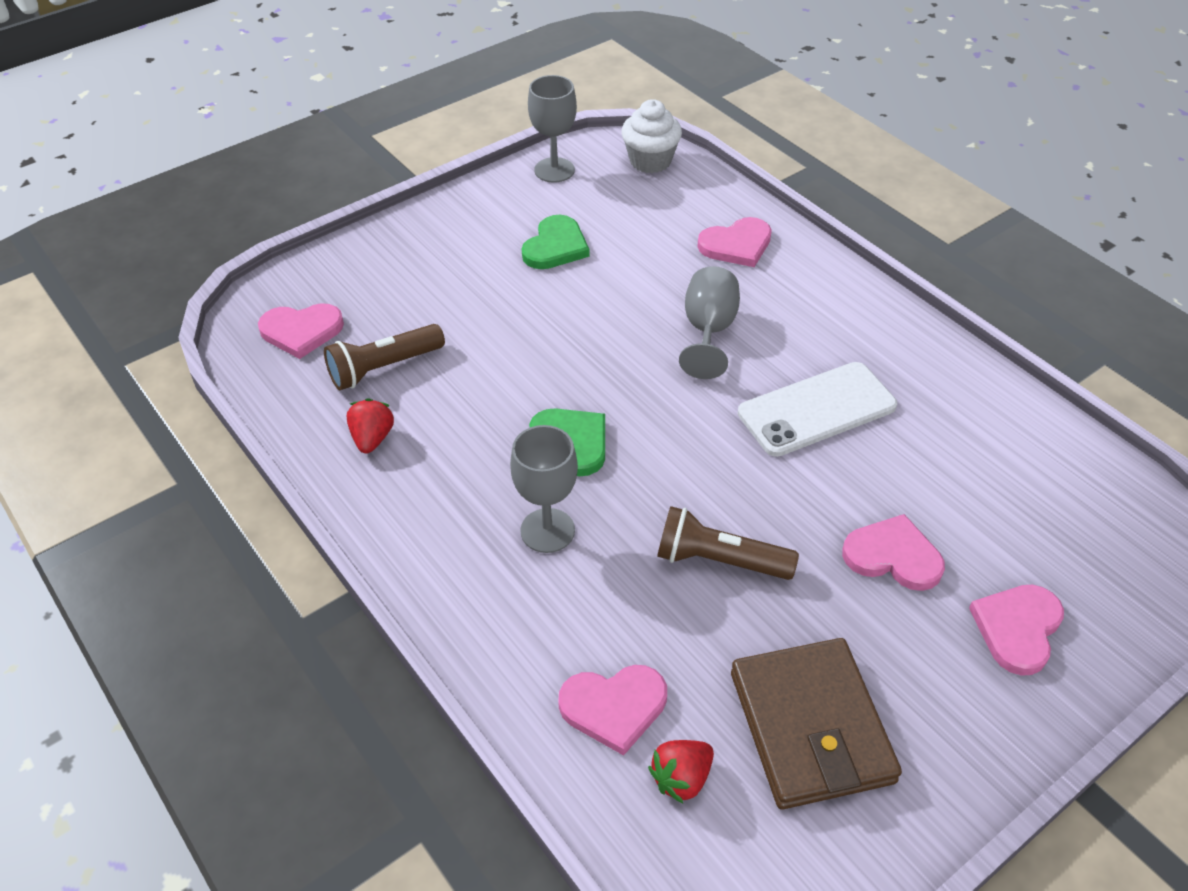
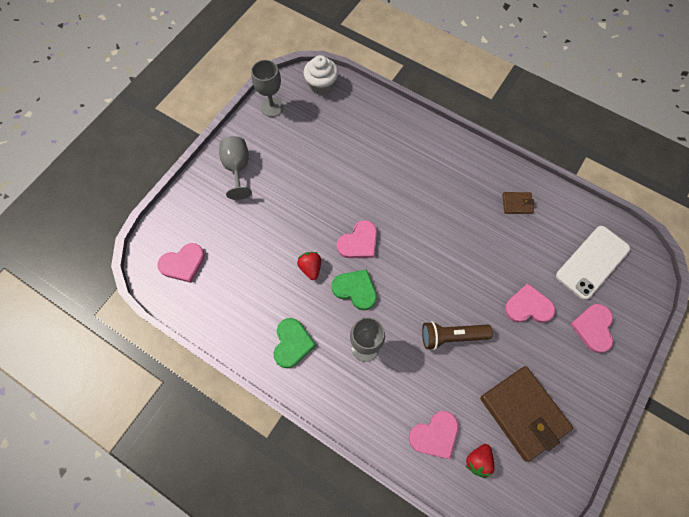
camera: 20 degrees left, 20 degrees up
(372, 438) = (254, 321): red strawberry -> red strawberry (310, 268)
(384, 368) = (239, 274): brown flashlight -> none
(555, 246) = (295, 162): green heart -> green heart (292, 343)
(708, 331) = (395, 196): grey goblet -> grey goblet (237, 168)
(736, 245) = (388, 133): pink heart -> pink heart (359, 242)
(816, 409) = (465, 230): white phone -> white phone (592, 262)
(934, 396) = (517, 204): none -> brown wallet

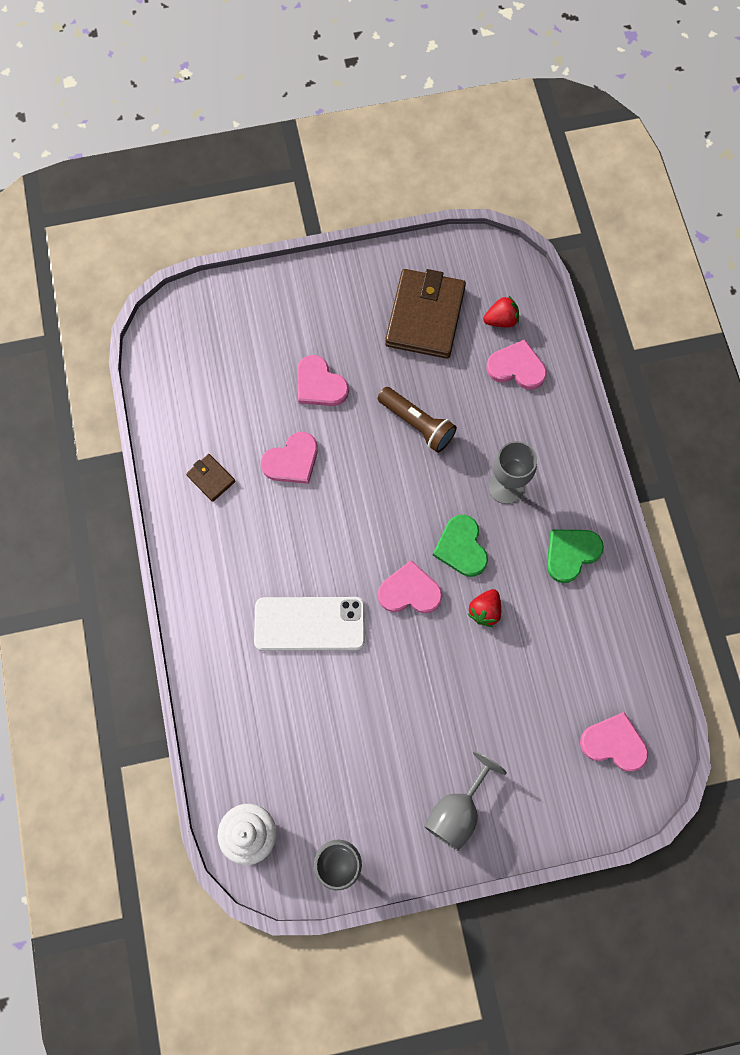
camera: 135 degrees left, 5 degrees up
(592, 262) = (214, 364): white phone -> white phone (309, 624)
(593, 328) = (286, 318): pink heart -> pink heart (292, 460)

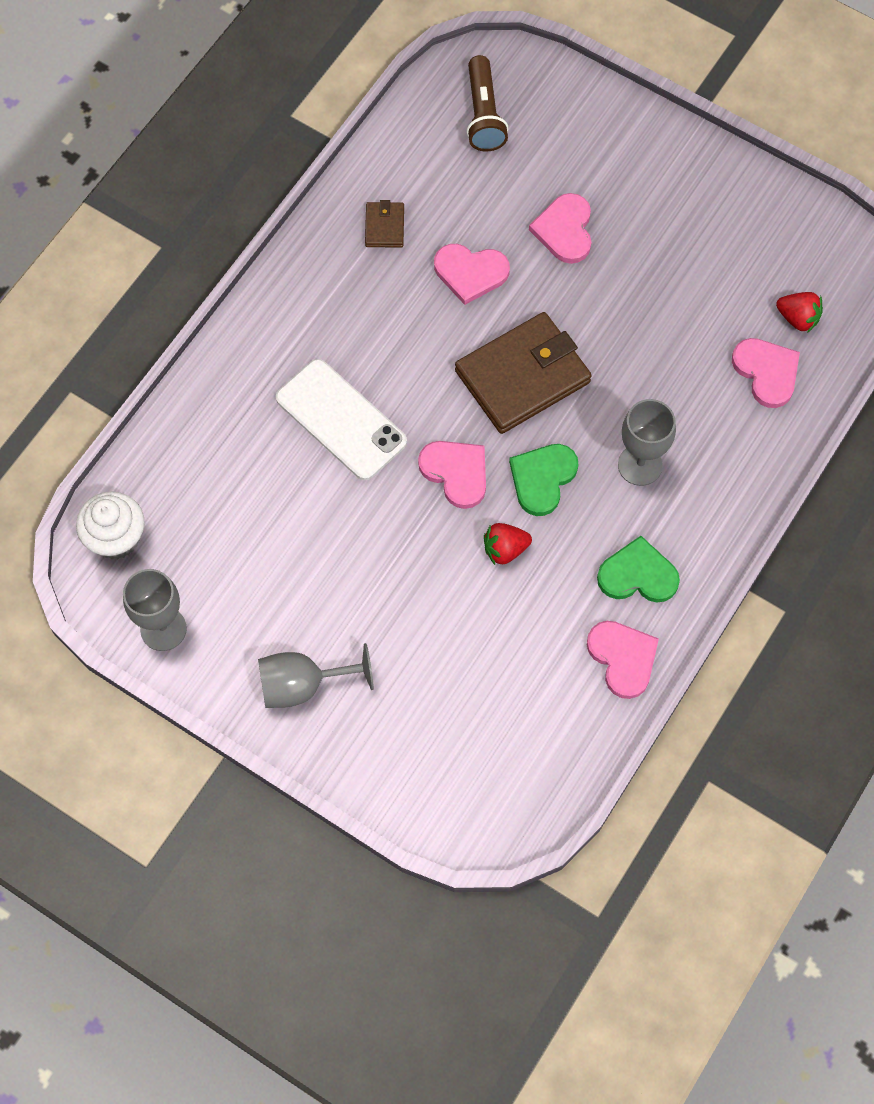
camera: 45 degrees right, 5 degrees down
(417, 424) = (617, 340): brown flashlight -> brown flashlight (483, 114)
(425, 316) = (727, 254): brown wallet -> brown wallet (522, 376)
(614, 743) = (499, 765): pink heart -> pink heart (623, 658)

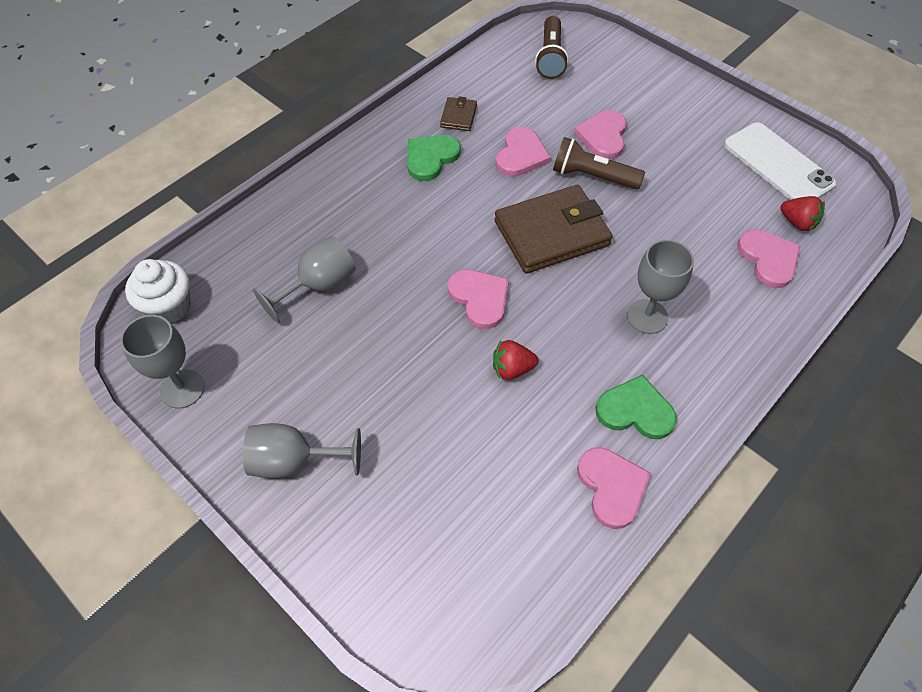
camera: 10 degrees right, 10 degrees down
(274, 485) = (319, 285): none -> grey goblet
(341, 420) = (389, 244): white phone -> white phone (778, 164)
(470, 273) = (521, 155): pink heart -> pink heart turned 90 degrees counterclockwise
(542, 478) = (556, 314): green heart -> green heart (430, 158)
(559, 291) = (592, 176): none -> brown flashlight

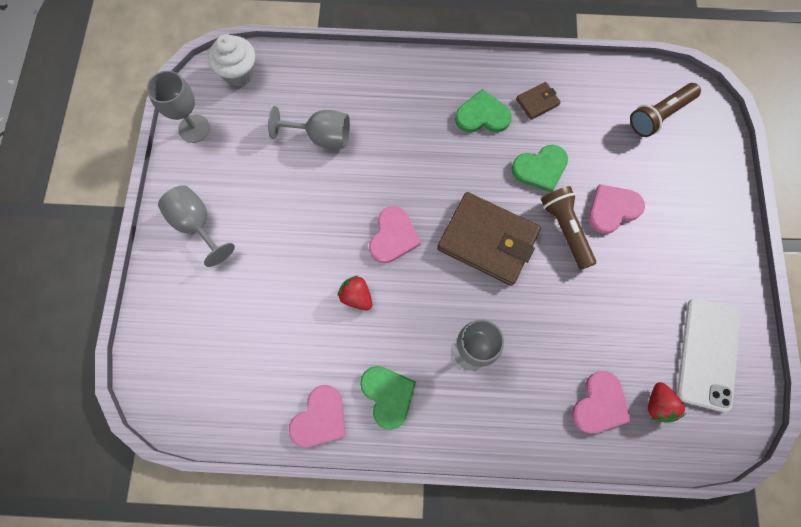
camera: 50 degrees right, 15 degrees up
(521, 155) = (540, 169): pink heart -> green heart

